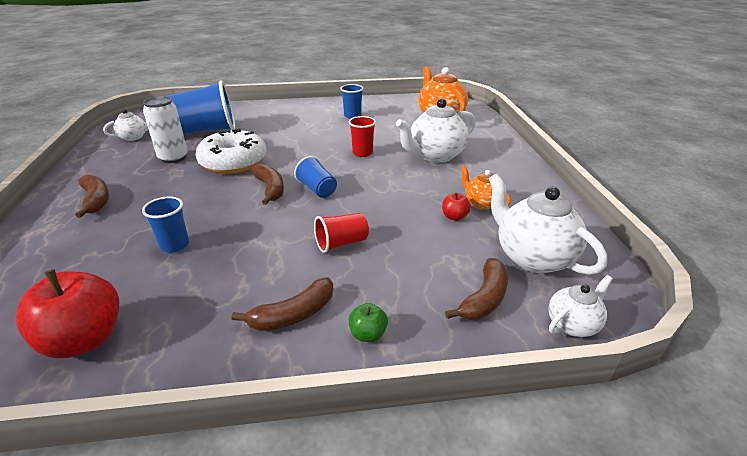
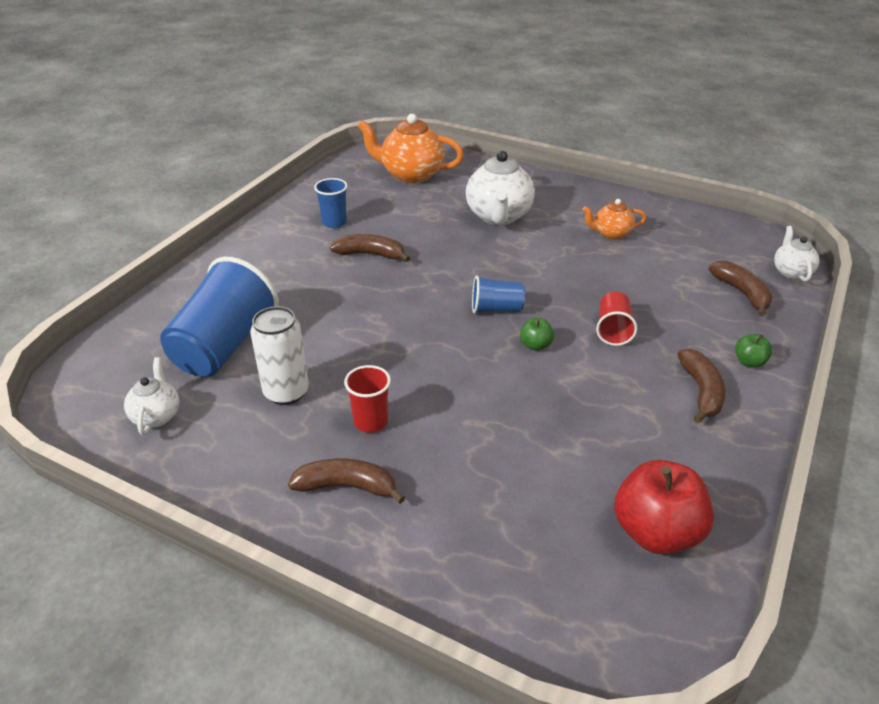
camera: 55 degrees left, 5 degrees up
(174, 245) = (526, 438): blue cup -> none
(233, 162) = (361, 346): white donut -> none
(270, 189) = (462, 339): brown banana -> brown banana (370, 254)
(288, 216) = (535, 345): none -> green apple
(362, 153) = (443, 253): red cup -> red cup (370, 422)
(454, 217) = (621, 256): red apple -> none
(533, 257) = (707, 249): white teapot -> none

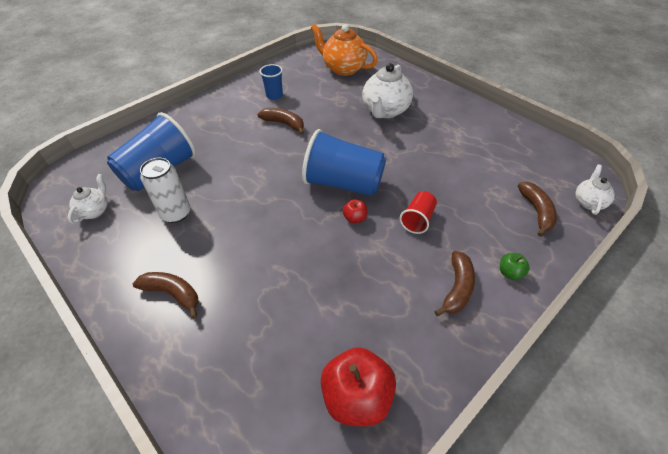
camera: 20 degrees right, 10 degrees up
(370, 422) = (214, 249): red cup -> none
(496, 309) = (343, 183): blue cup -> blue cup, size x2.01
(535, 345) = (355, 218): green apple -> red apple
(611, 234) = (460, 140): orange teapot -> none

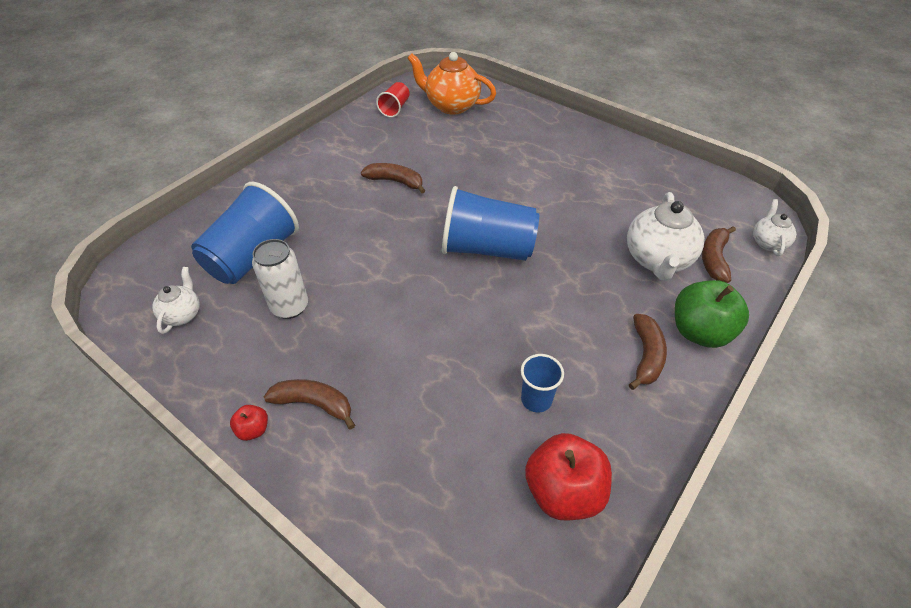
camera: 10 degrees left, 0 degrees up
(274, 95) = (373, 147): blue cup -> blue cup (536, 399)
(355, 218) = (511, 289): red apple -> red apple (253, 429)
(385, 111) = (515, 155): white teapot -> white teapot (657, 260)
(418, 219) = (584, 282): red cup -> red cup (395, 108)
(510, 273) = (700, 332): green apple -> green apple, size x2.14
(536, 211) = (714, 259): brown banana -> brown banana turned 150 degrees counterclockwise

